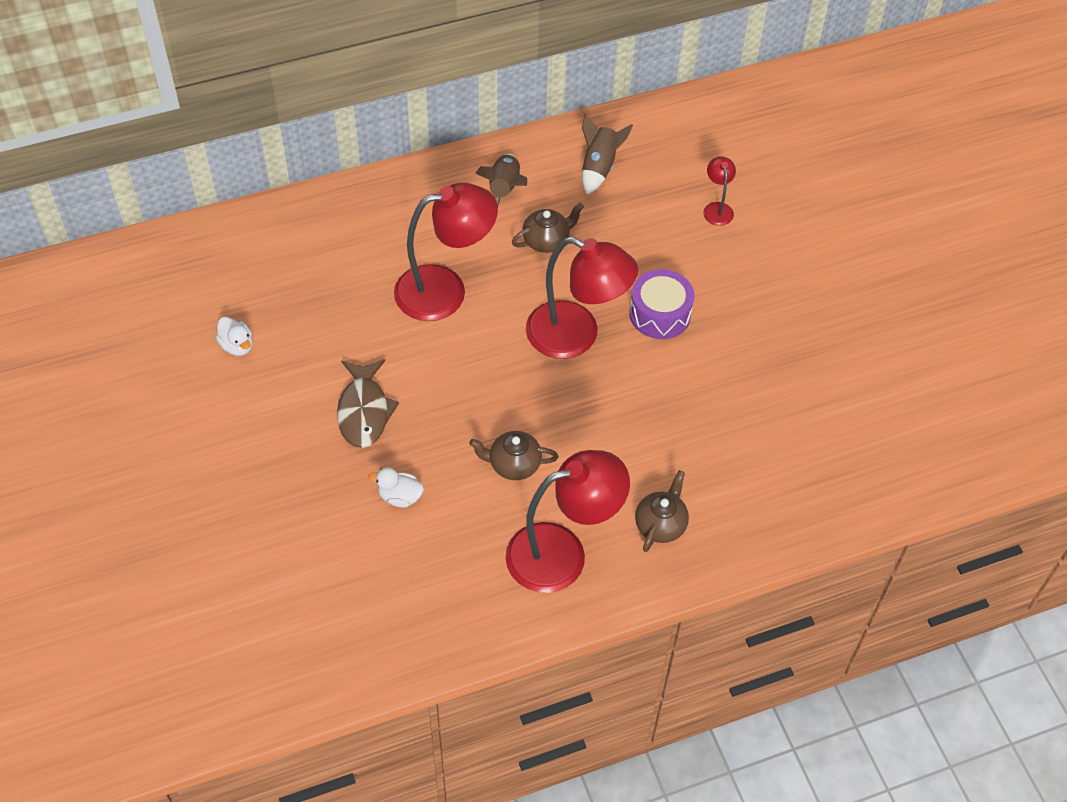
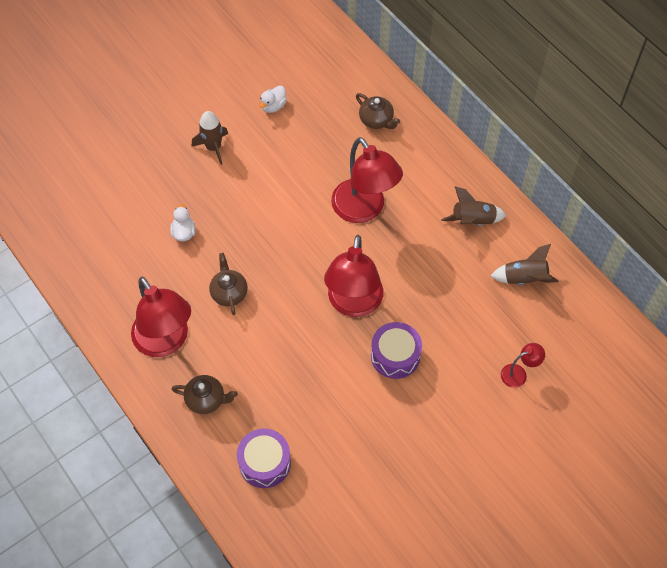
camera: 75 degrees right, 5 degrees up
(273, 431) = (213, 147): none -> brown rocket
(364, 411) = (245, 192): brown fish -> none
(546, 240) = (435, 261): brown teapot -> brown teapot (376, 120)
(763, 480) = (264, 463): none -> purple drum

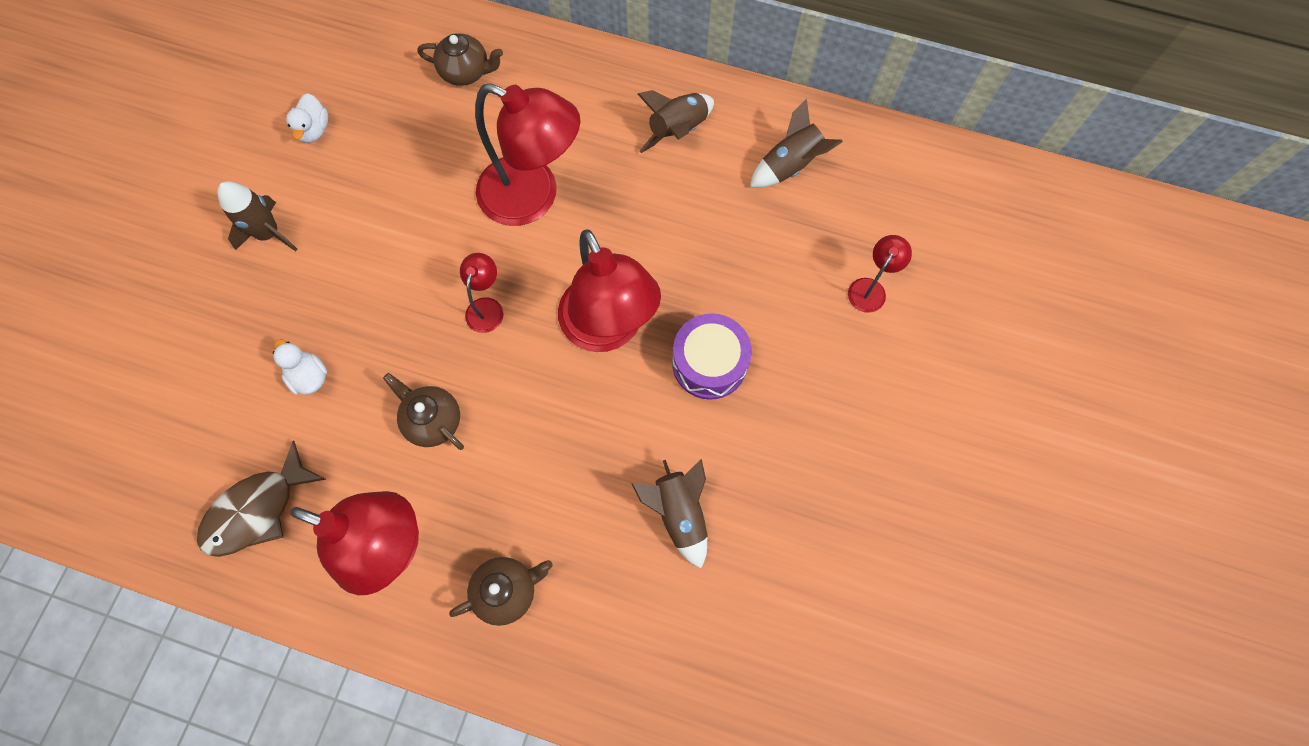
camera: 35 degrees left, 10 degrees up
(115, 282) = (257, 509): none -> brown fish
(264, 463) = (647, 623): purple drum -> none
(297, 253) = (487, 307): none -> red lamp
(321, 420) = (678, 514): none -> brown rocket

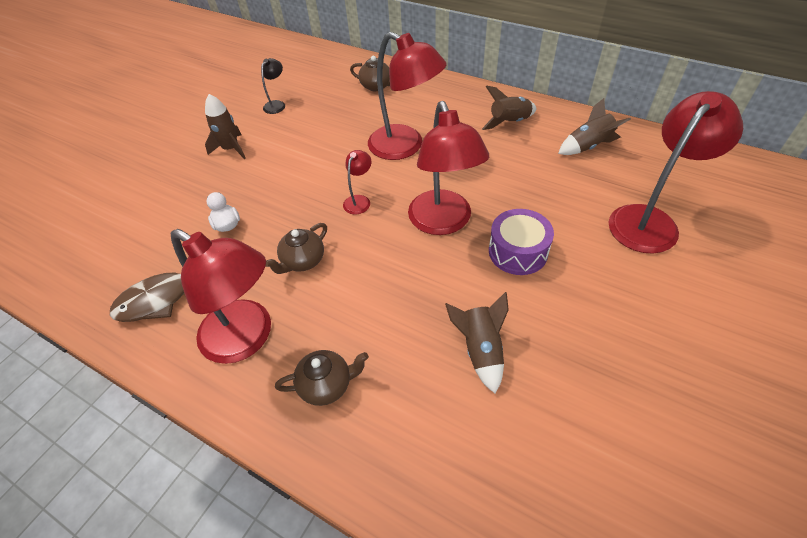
camera: 15 degrees right, 20 degrees down
(314, 130) = (277, 104): white duck -> black lamp
(433, 420) = (303, 261): brown teapot -> brown teapot turned 105 degrees counterclockwise
(870, 288) = (650, 220): red lamp -> red lamp, size x2.22

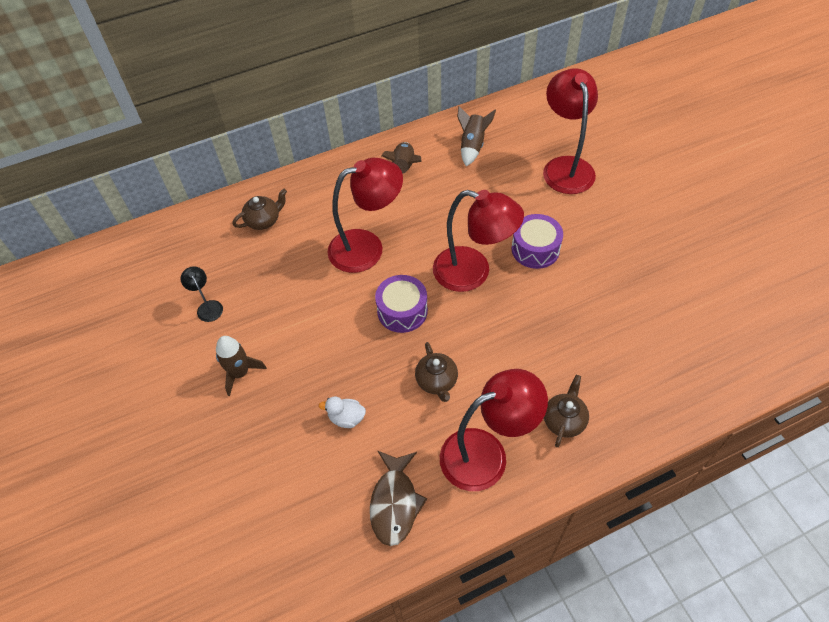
camera: 55 degrees left, 5 degrees up
(359, 200) = (402, 311): red lamp -> purple drum
(480, 350) = (598, 319): brown rocket -> none

